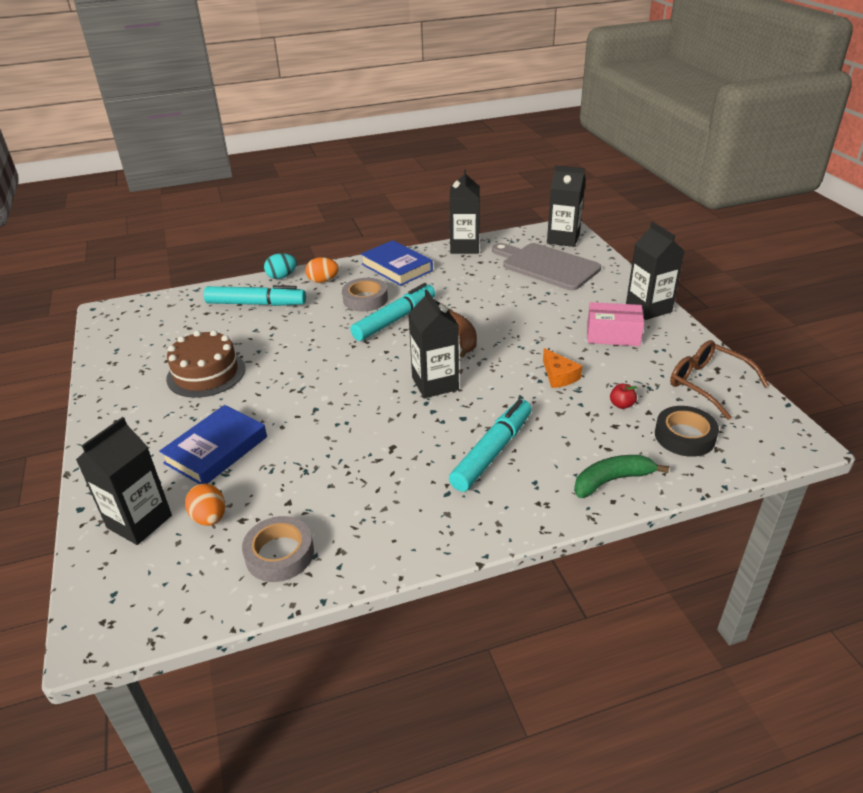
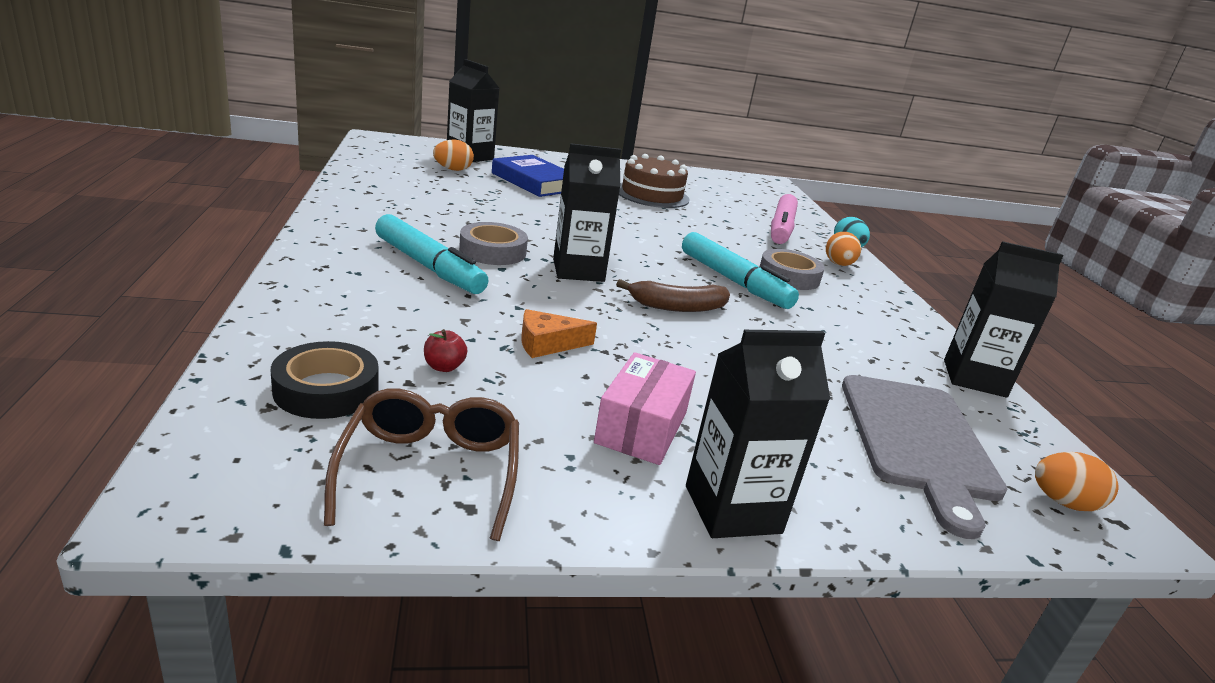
camera: 95 degrees right, 10 degrees down
(256, 304) = (781, 228): turquoise marker -> pink marker
(279, 554) = (389, 178): grey tape -> grey tape (493, 251)
(396, 267) = (883, 311): blue book -> none
(547, 266) = (918, 441): grey cutting board -> grey cutting board turned 135 degrees clockwise
(563, 239) = (1063, 503): black carton -> orange egg
(612, 480) = (308, 310): green banana -> none
(708, 384) = (430, 471): brown glasses -> brown glasses turned 60 degrees counterclockwise

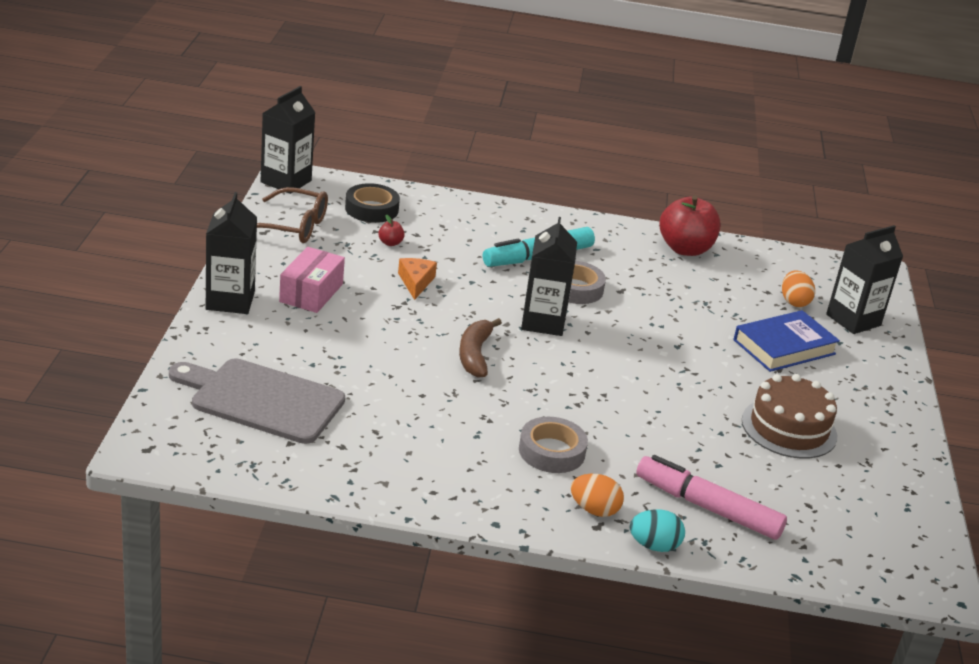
camera: 105 degrees right, 5 degrees up
(369, 196) = (685, 249): none -> red apple
(642, 427) = (311, 293): pink box -> pink box turned 75 degrees clockwise
(733, 281) = (533, 406): turquoise marker -> none
(974, 378) = (335, 483): black carton -> black carton (286, 181)
(1063, 503) = (176, 433): orange egg -> none

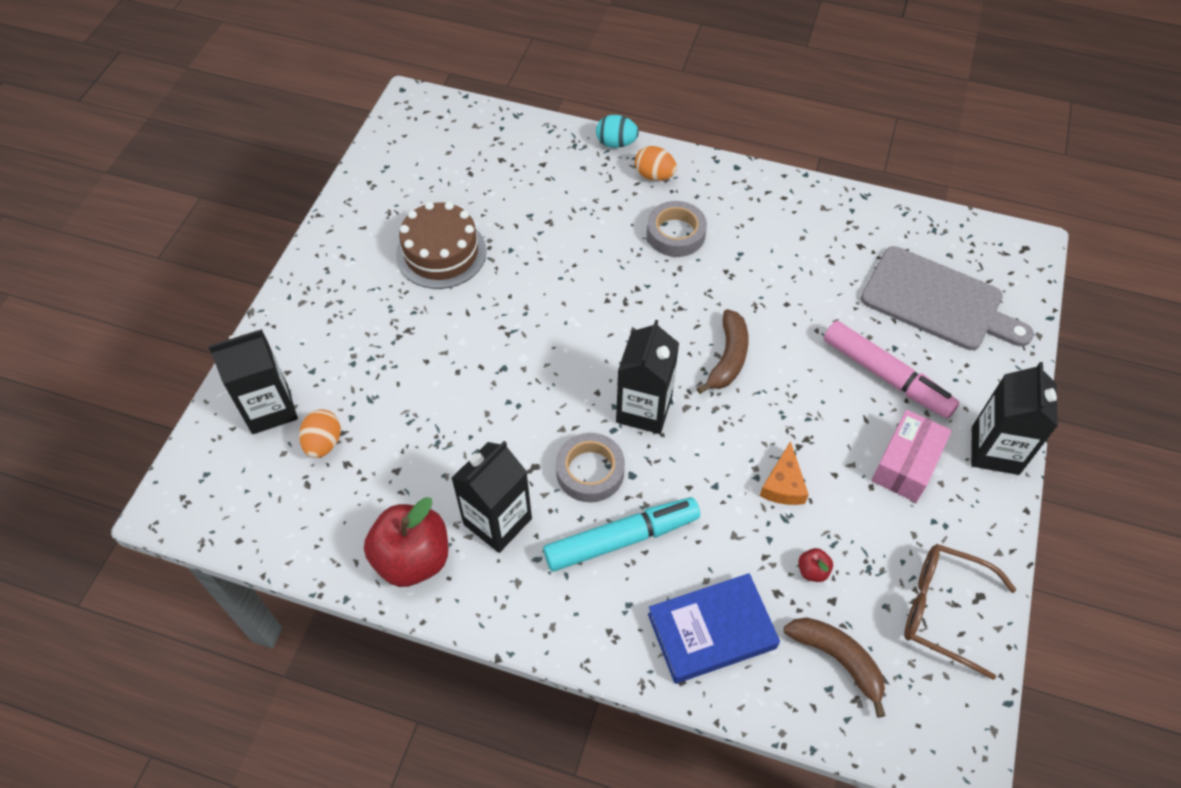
camera: 165 degrees left, 25 degrees up
(286, 181) = (968, 740): black carton -> black carton (497, 521)
(371, 209) = (838, 659): black tape -> brown banana
(707, 507) = (558, 174): pink marker -> pink marker (886, 376)
(784, 347) = (382, 364): blue book -> blue book (711, 631)

